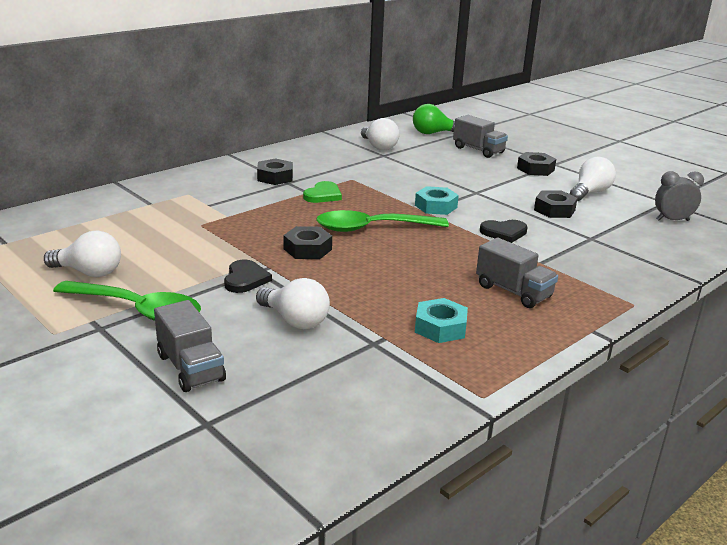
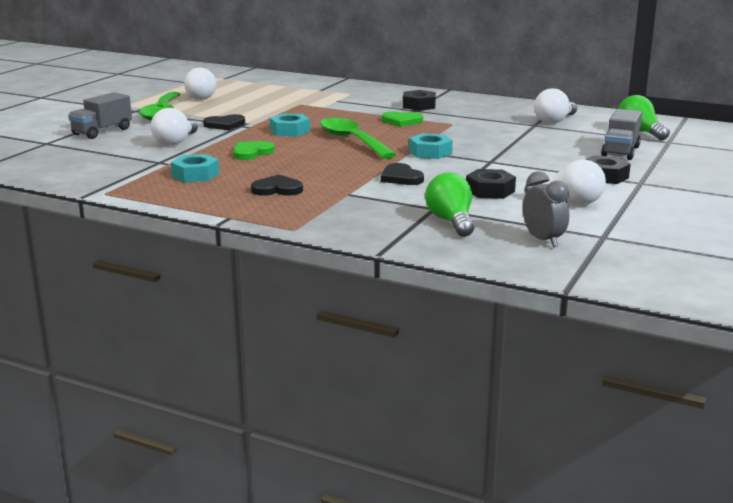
camera: 70 degrees right, 5 degrees down
(307, 249) = (290, 131): black nut -> turquoise nut
(376, 283) = (251, 153): none -> green heart
(513, 292) = (277, 189): grey truck -> black heart
(626, 239) = (451, 221): none -> green light bulb

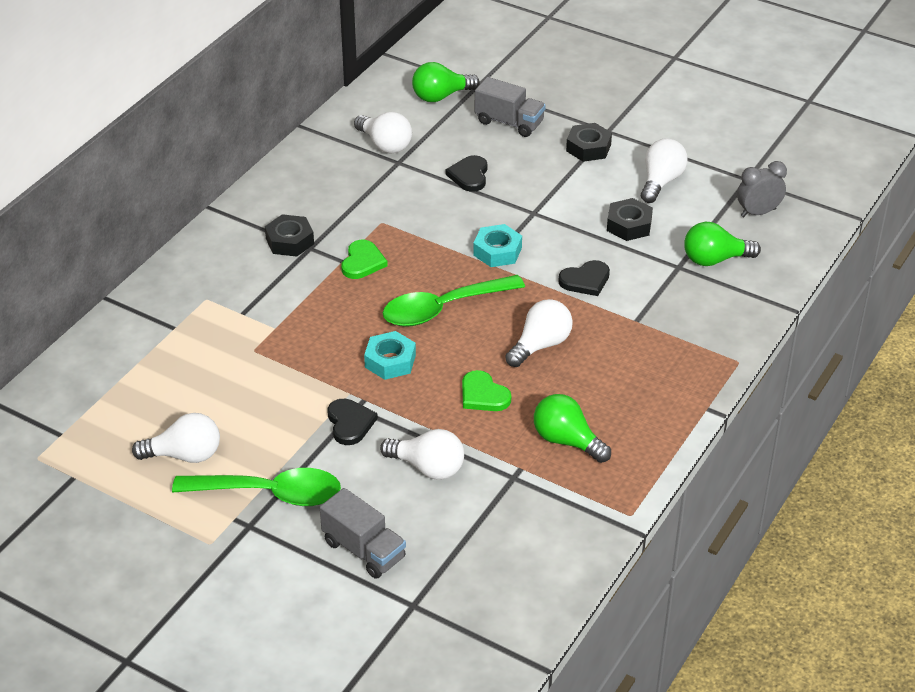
camera: 85 degrees left, 20 degrees up
(195, 175) = (567, 441): turquoise nut -> green light bulb
(277, 189) = (620, 373): black heart -> black heart (469, 175)
(311, 166) = (540, 345): none -> white light bulb

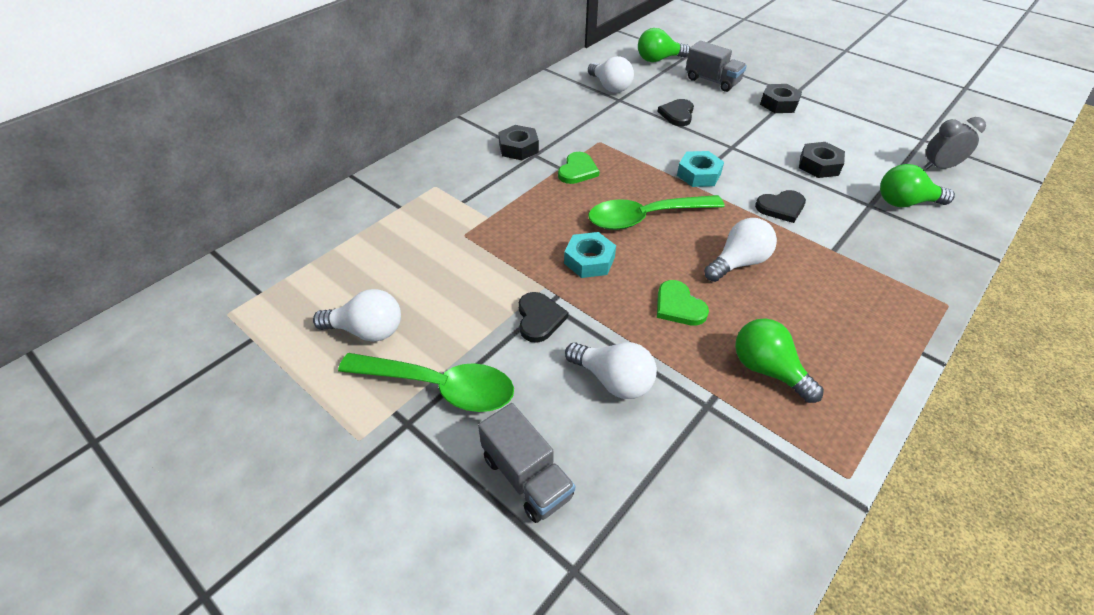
camera: 10 degrees right, 5 degrees up
(661, 182) = (844, 134): white light bulb -> none

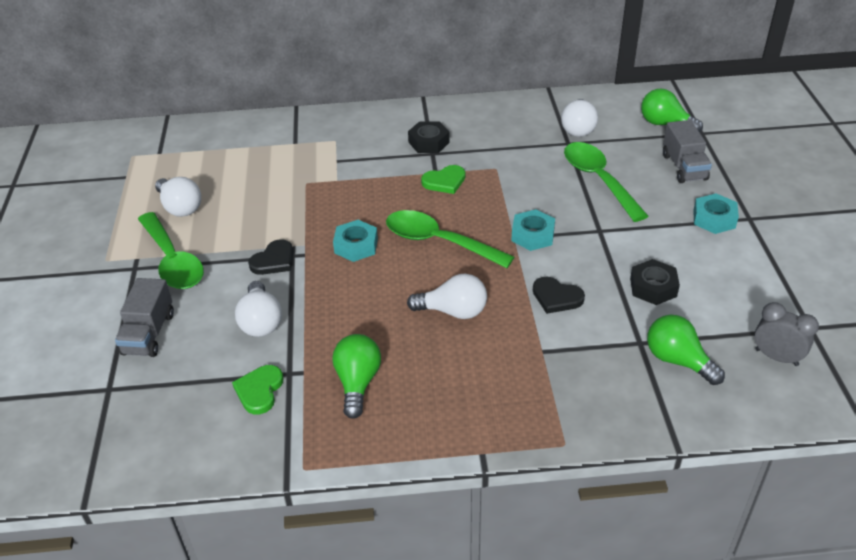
camera: 45 degrees right, 5 degrees down
(677, 114) = (598, 180): black heart -> green spoon
(678, 306) = (366, 310): green heart -> green heart (259, 390)
(779, 104) = (714, 219): black nut -> turquoise nut

